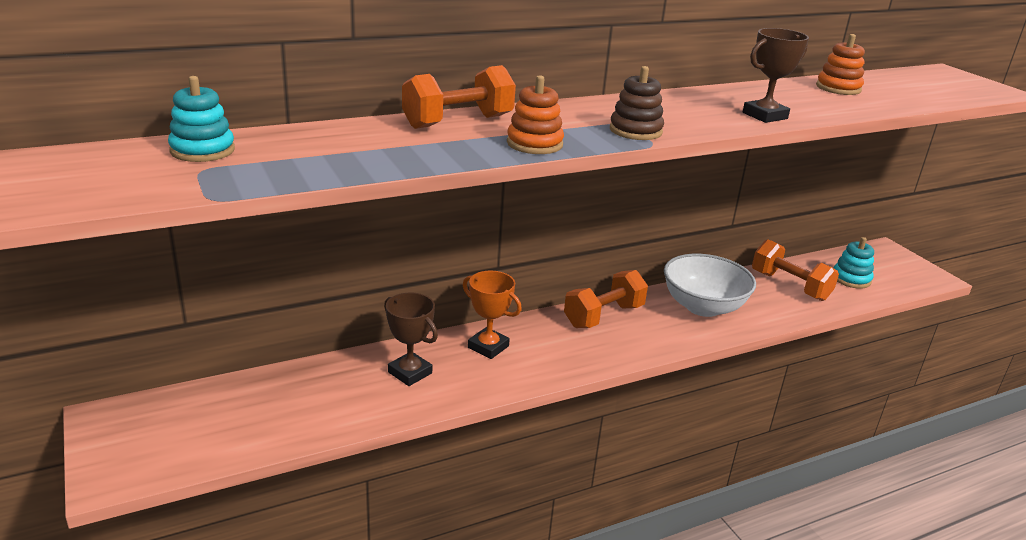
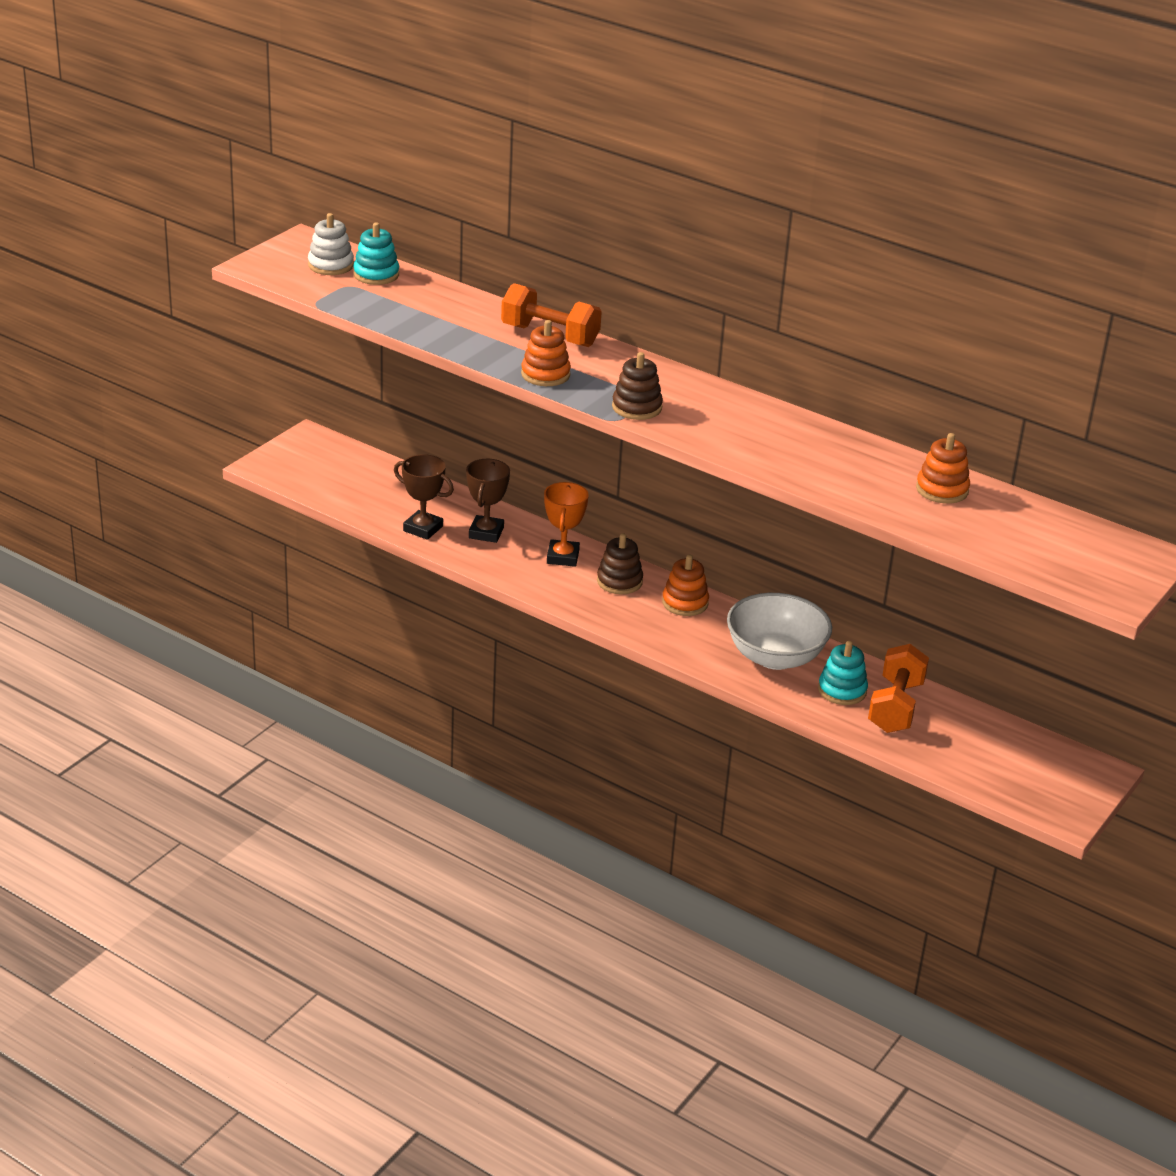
camera: 60 degrees right, 5 degrees up
(134, 164) = (331, 265): none -> white stacking toy
(549, 333) = (619, 581): none -> brown stacking toy
(603, 316) = (685, 603): orange dumbbell -> orange stacking toy
(765, 116) = (773, 459): brown trophy -> brown trophy (423, 529)
(851, 279) = (972, 749): turquoise stacking toy -> turquoise stacking toy (842, 690)

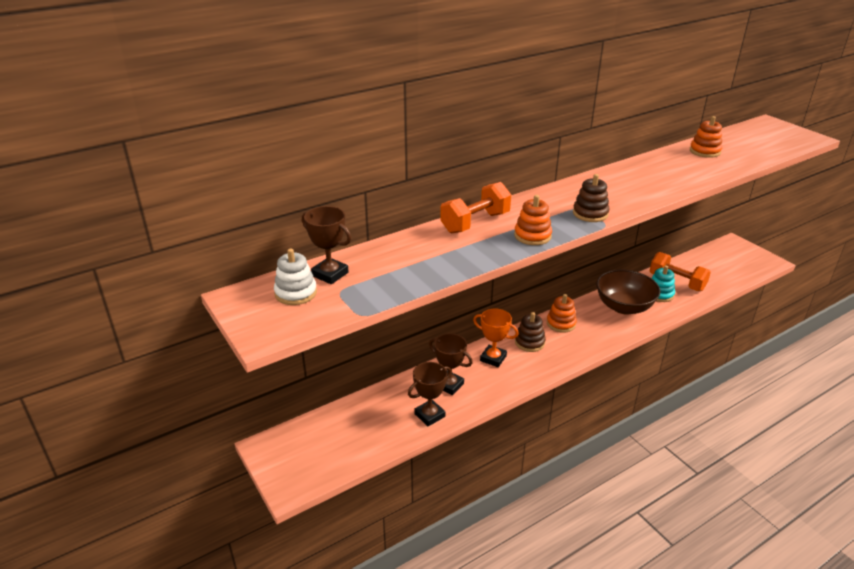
camera: 65 degrees left, 0 degrees up
(376, 274) = (330, 274): turquoise stacking toy -> brown trophy
(775, 657) = (624, 307): white bowl -> brown bowl

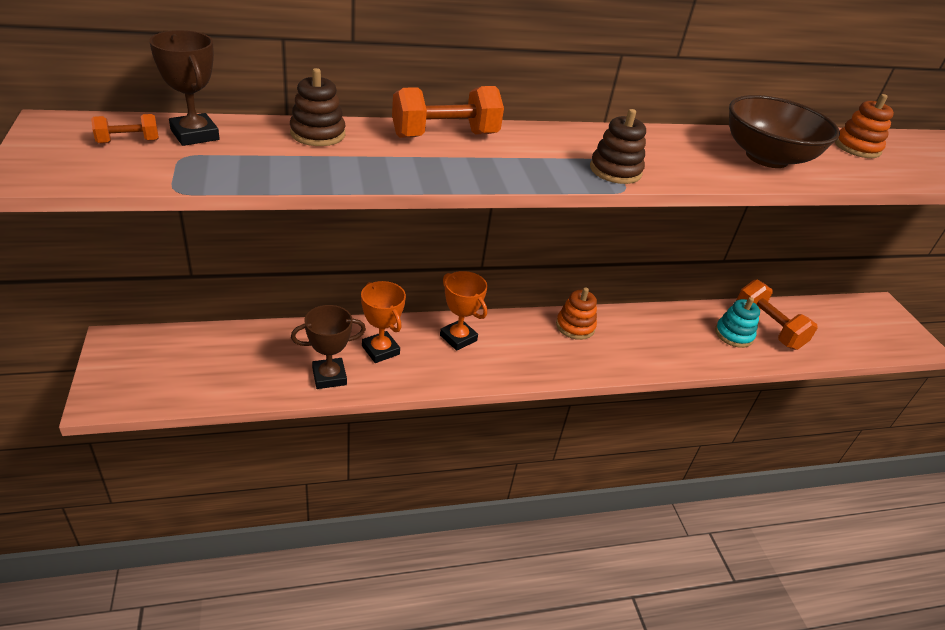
camera: 15 degrees right, 5 degrees up
(296, 293) = (128, 141): white stacking toy -> orange dumbbell
(449, 385) = (380, 350): brown trophy -> orange trophy
(529, 342) = (518, 335): brown stacking toy -> brown stacking toy (318, 134)
(532, 236) = (506, 172): orange stacking toy -> none
(624, 307) = (673, 334): brown bowl -> brown bowl (766, 157)

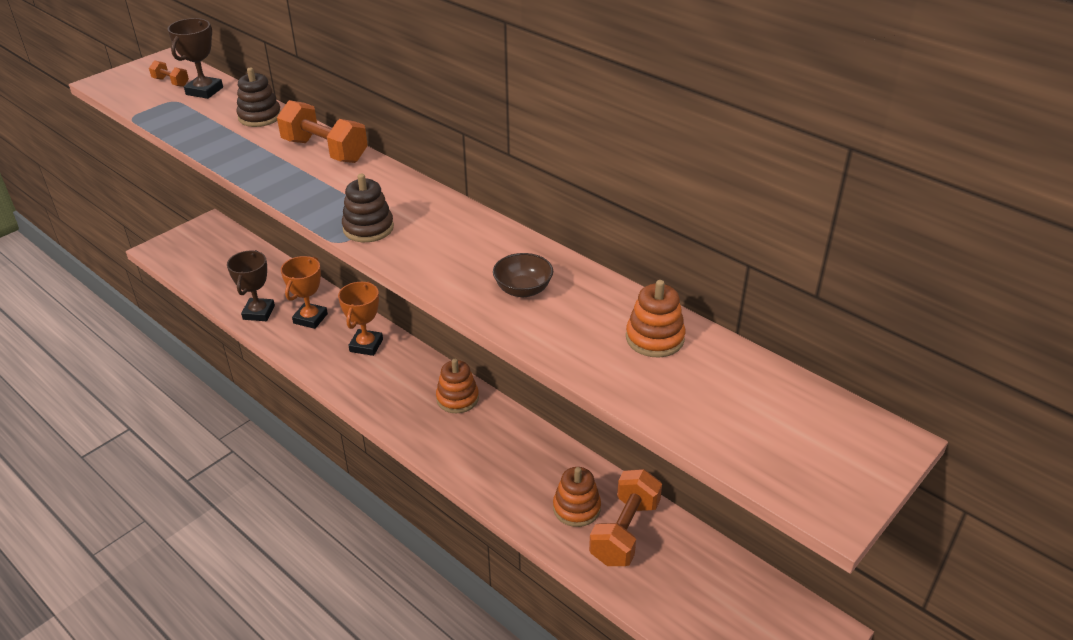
camera: 60 degrees right, 0 degrees up
(329, 376) = (259, 312): brown trophy -> brown trophy turned 60 degrees clockwise
(733, 335) = (576, 508): turquoise stacking toy -> orange stacking toy
(766, 157) = (523, 290): brown bowl -> brown bowl, size x0.50

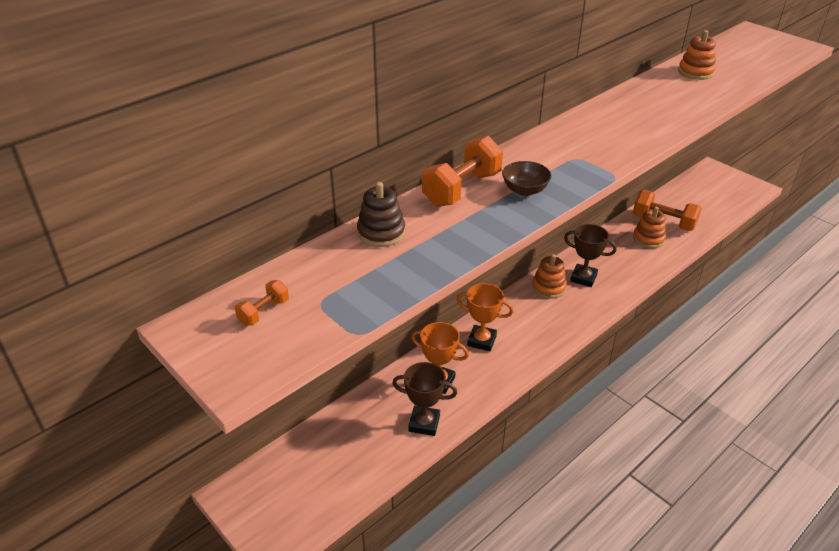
camera: 85 degrees left, 0 degrees up
(204, 91) = (301, 280): brown trophy -> brown trophy (583, 278)
(368, 228) = (593, 164): brown stacking toy -> none
(523, 290) = (659, 107): brown bowl -> brown bowl (525, 190)

